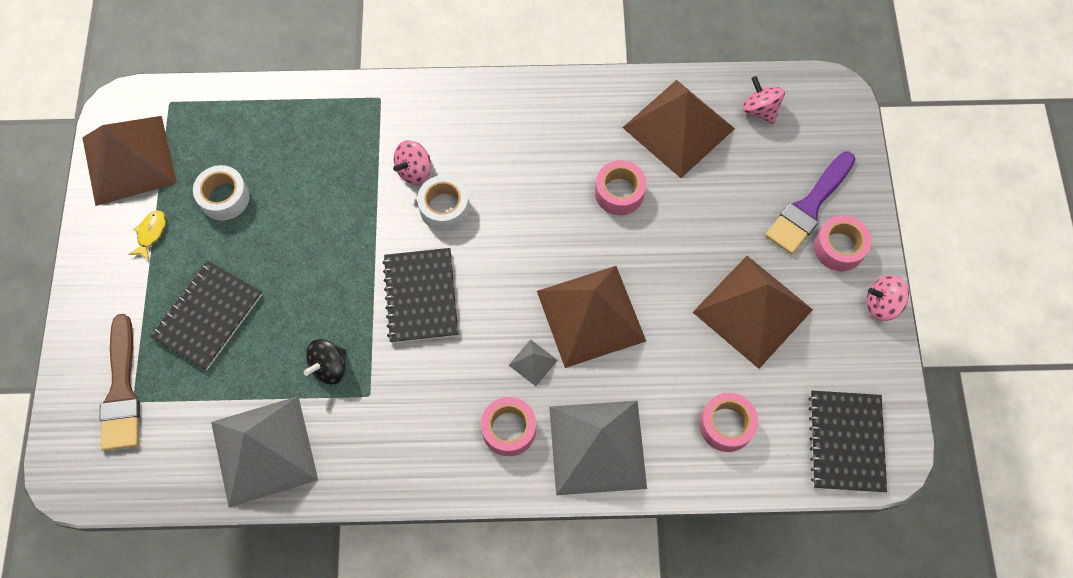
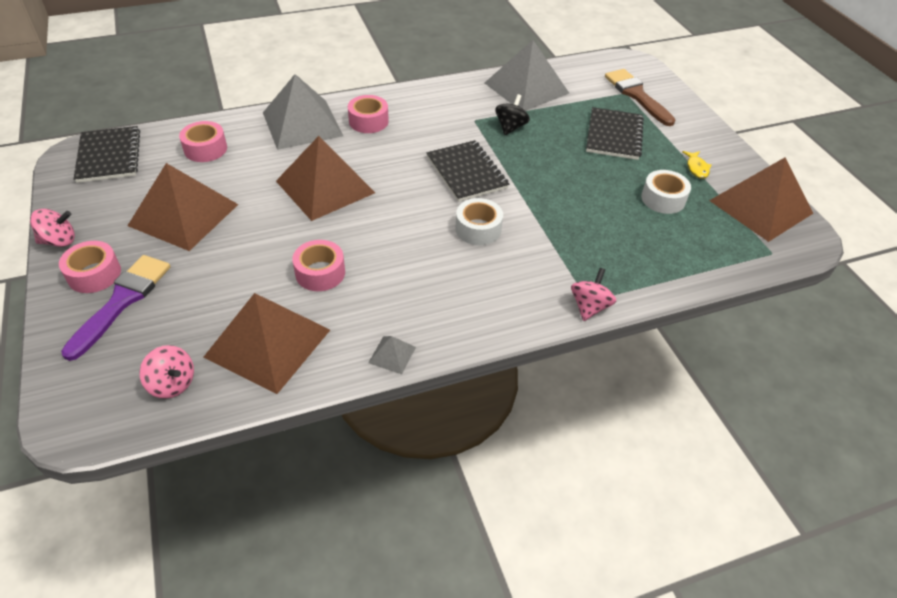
camera: 160 degrees right, 20 degrees down
(414, 171) = (519, 249): pink spinning top -> pink spinning top (589, 307)
(533, 362) = (363, 154): grey pyramid -> grey pyramid (392, 354)

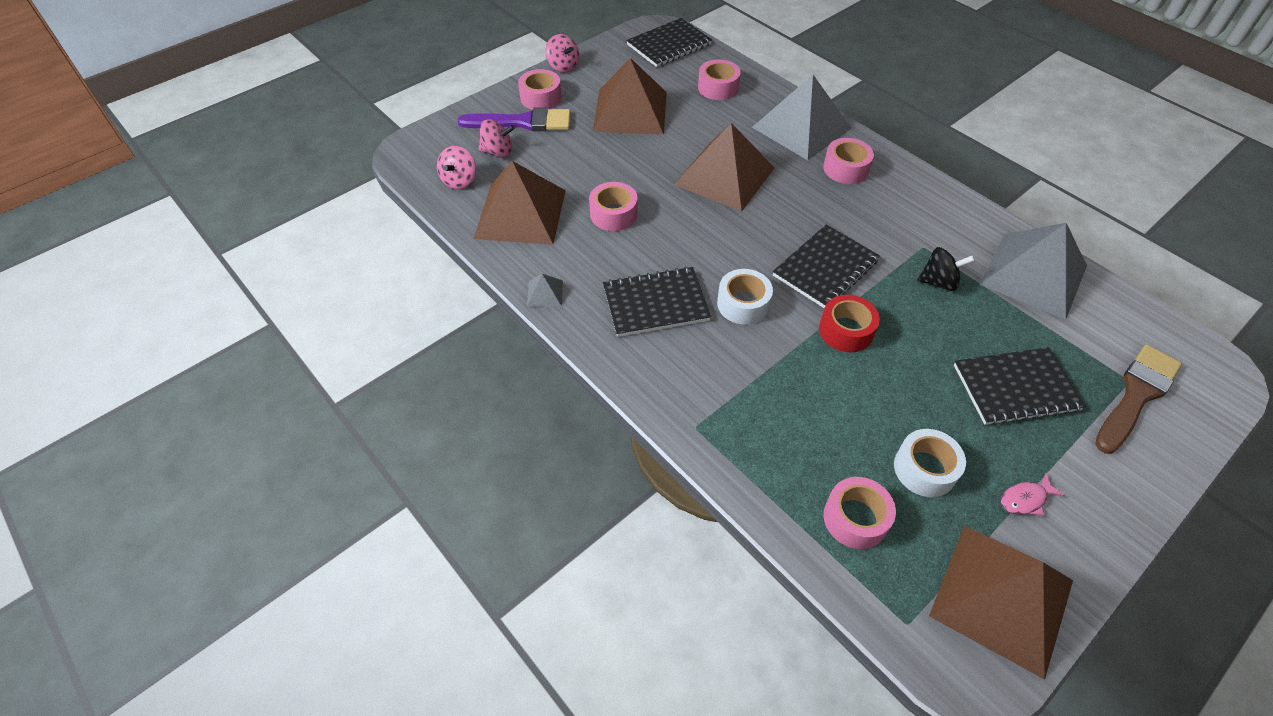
camera: 70 degrees right, 5 degrees up
(449, 281) = (655, 304): none -> black notebook
(532, 186) = (846, 330): none -> red tape
(589, 307) = (685, 430): pink spinning top -> pink spinning top (498, 152)
(692, 245) = (855, 518): none -> pink tape
(696, 168) = (1025, 499): yellow fish -> pink fish

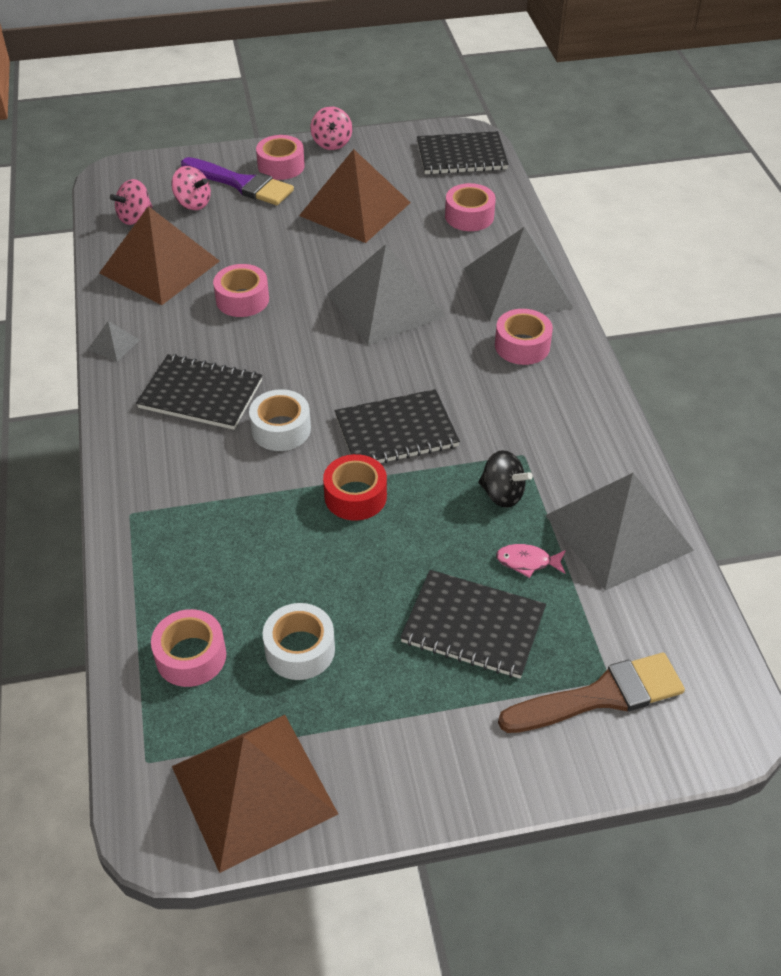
camera: 30 degrees right, 5 degrees down
(724, 176) = (386, 305): brown pyramid -> grey pyramid
(1025, 499) = (369, 725): pink fish -> pink fish (527, 562)

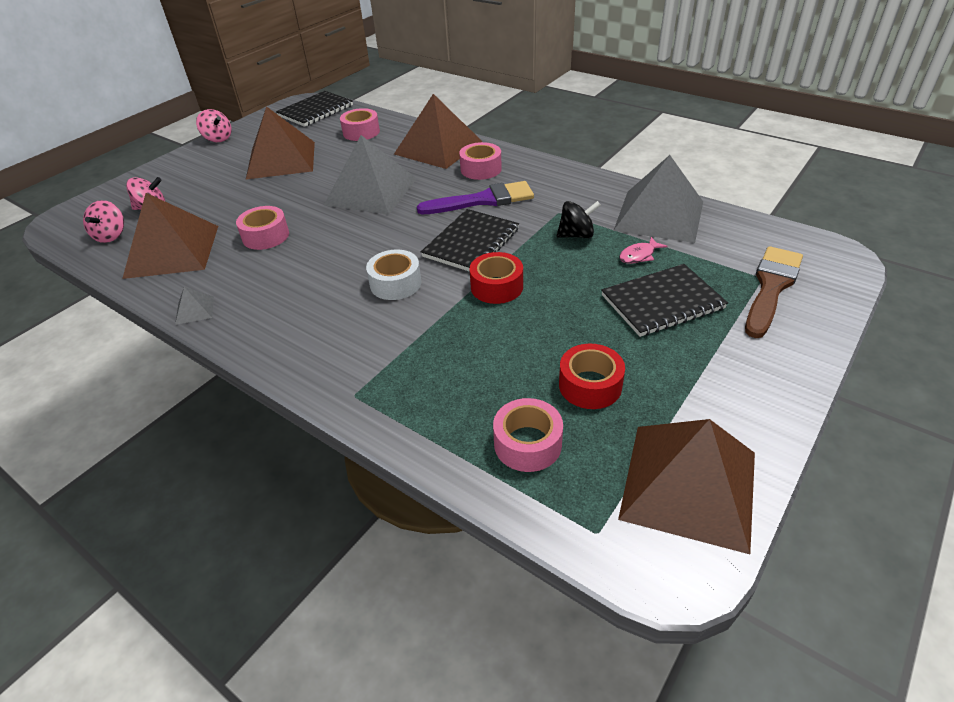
camera: 40 degrees left, 5 degrees down
(201, 394) = (309, 298): black notebook -> none
(241, 184) = (177, 183): purple brush -> purple brush (482, 200)
(281, 166) = (196, 163): pink tape -> none
(300, 650) = (590, 385): white tape -> red tape
(518, 287) = (438, 147): grey pyramid -> brown pyramid

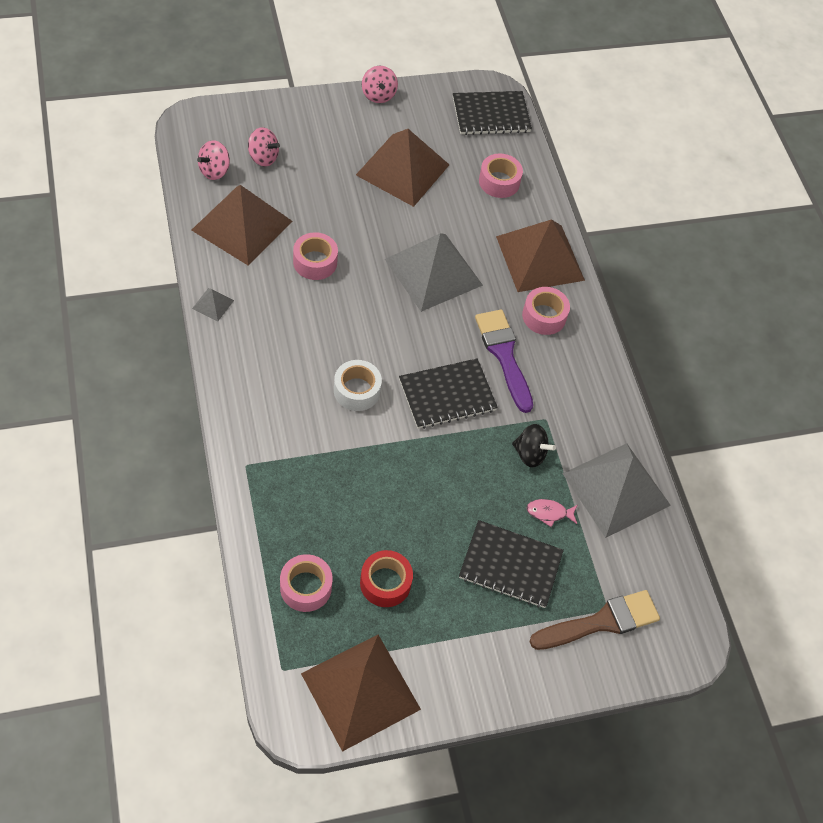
camera: 30 degrees right, 15 degrees up
(482, 200) = (504, 355): purple brush -> purple brush turned 135 degrees counterclockwise
(497, 287) = (418, 453): red tape -> none

